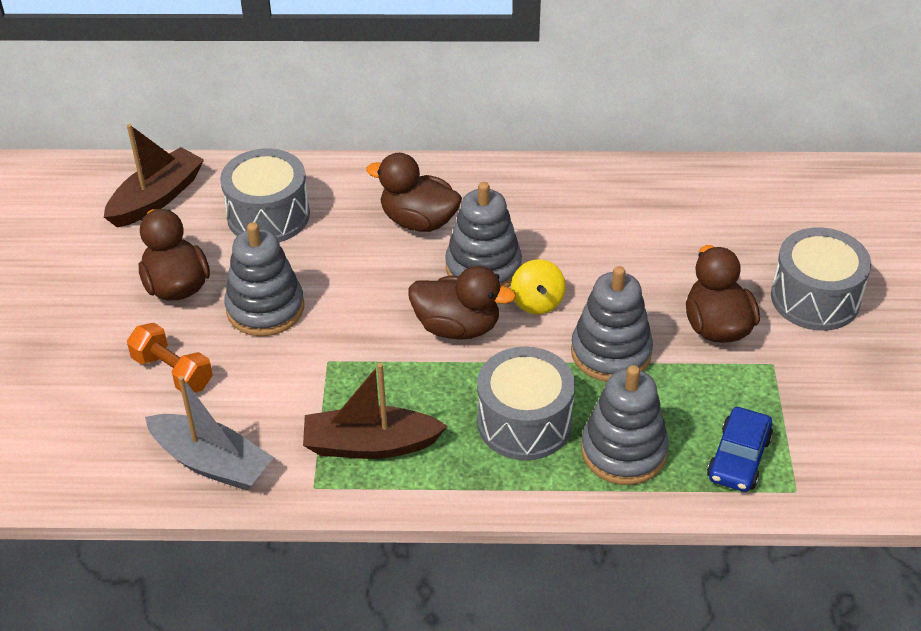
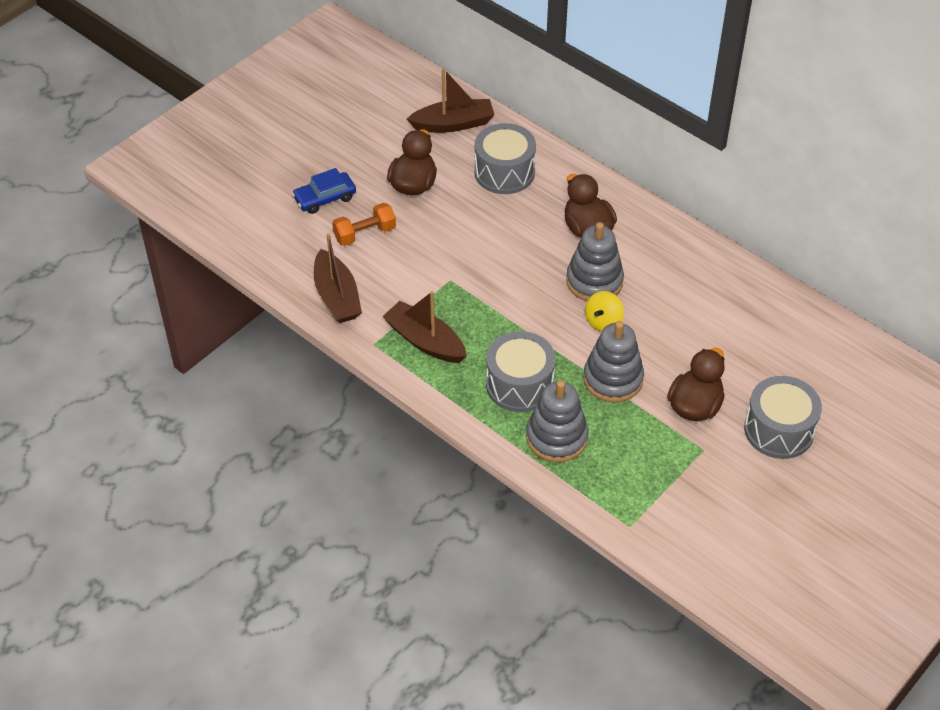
camera: 40 degrees right, 5 degrees up
(173, 372) = (365, 234): orange dumbbell -> orange dumbbell turned 75 degrees clockwise
(211, 462) = (337, 296): grey boat -> brown boat
(265, 308) = (447, 228): grey stacking toy -> none
(457, 327) = (541, 307): brown duck -> none
(739, 458) = (618, 486): blue car -> blue car (325, 198)

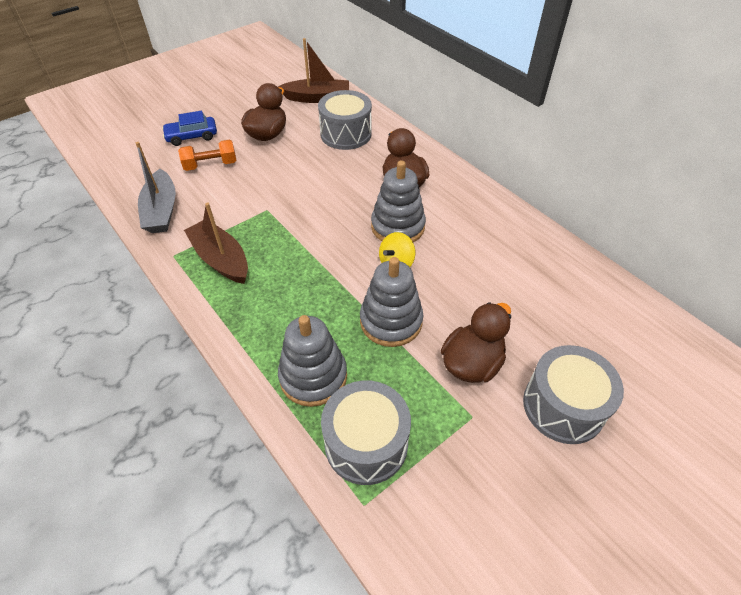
camera: 10 degrees right, 0 degrees up
(337, 296) = (161, 210): brown boat -> grey boat
(519, 385) = (294, 313): grey drum -> grey drum (366, 443)

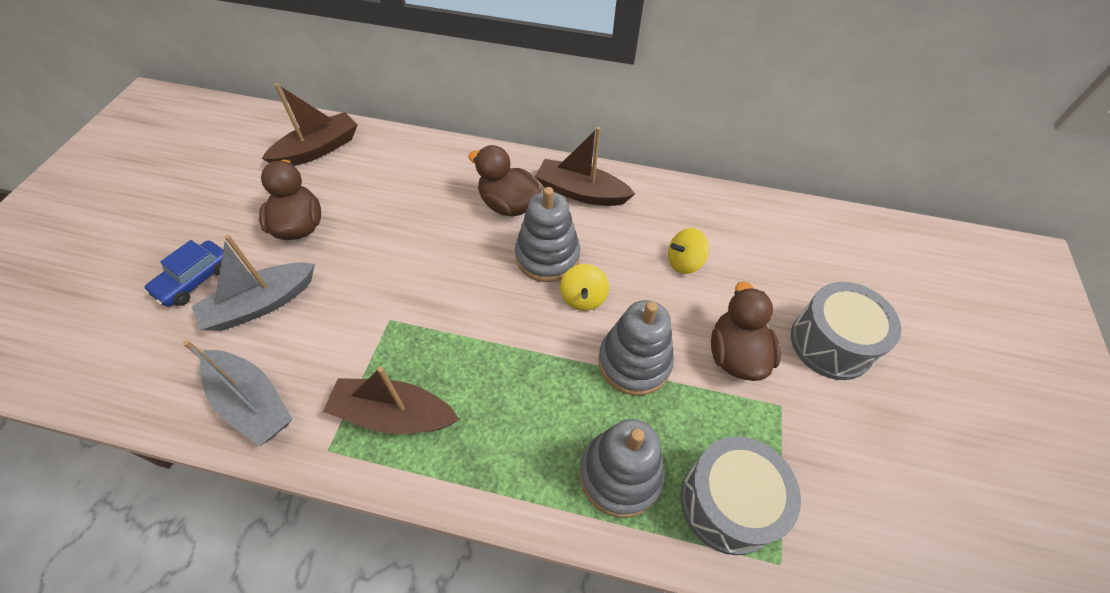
camera: 40 degrees left, 5 degrees up
(211, 165) = (261, 304): orange dumbbell -> grey boat
(346, 134) = (394, 179): grey drum -> none
(463, 200) = (581, 192): none -> brown boat
(496, 283) = (684, 262): none -> yellow spinning top

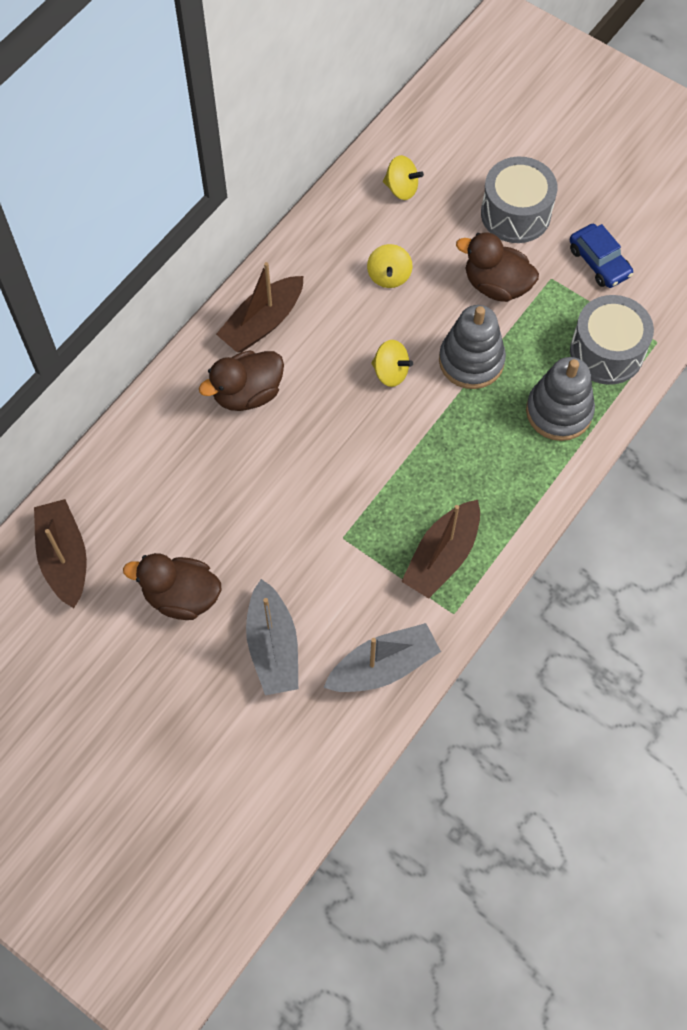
camera: 65 degrees left, 10 degrees up
(195, 280) = (211, 705): blue car -> blue car (599, 262)
(547, 256) = (330, 383): grey stacking toy -> none
(781, 240) = (401, 188): none -> yellow spinning top

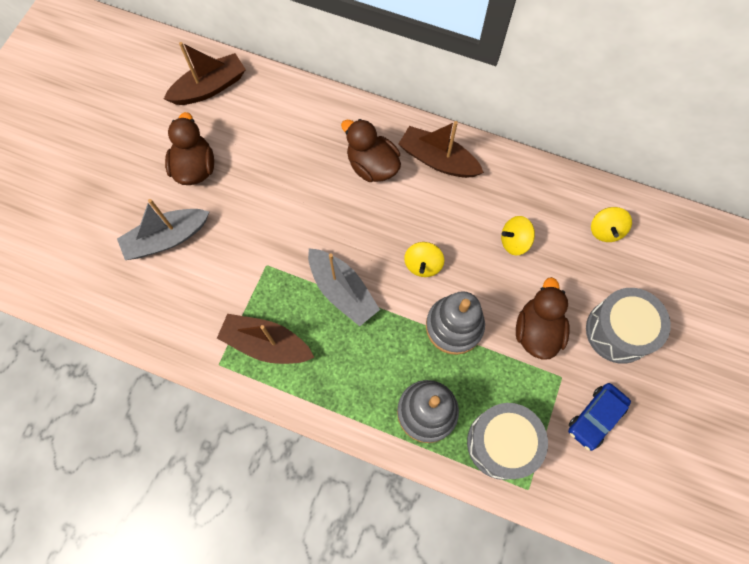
camera: 75 degrees right, 5 degrees up
(383, 666) = (164, 320): grey boat -> grey boat (342, 291)

